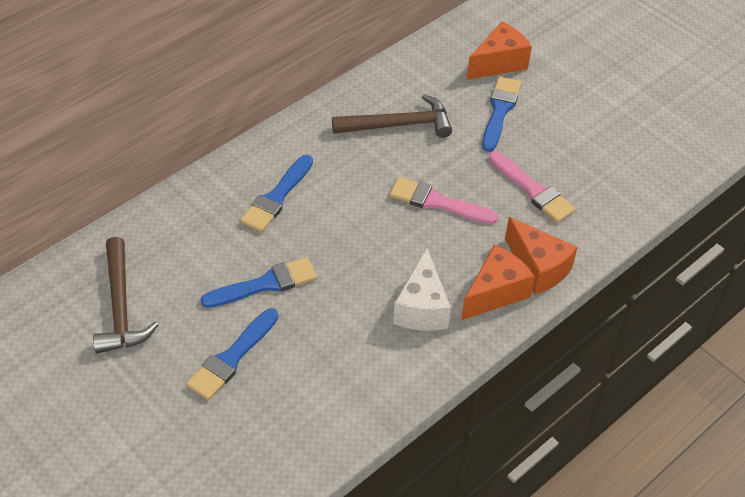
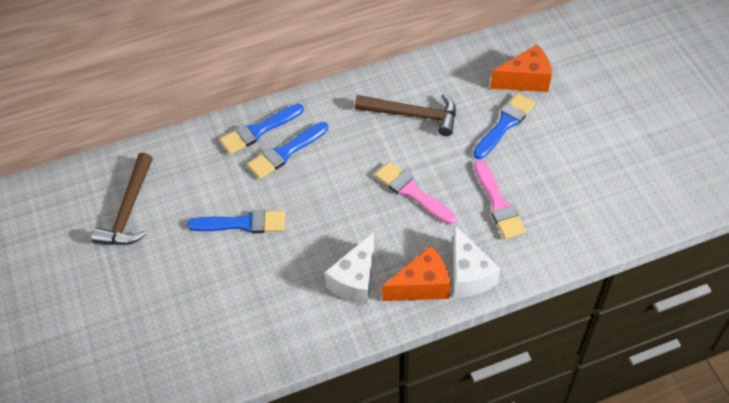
camera: 25 degrees right, 5 degrees up
(232, 358) = (190, 277): blue brush -> blue brush (258, 130)
(538, 268) = (468, 275): orange cheese -> white cheese

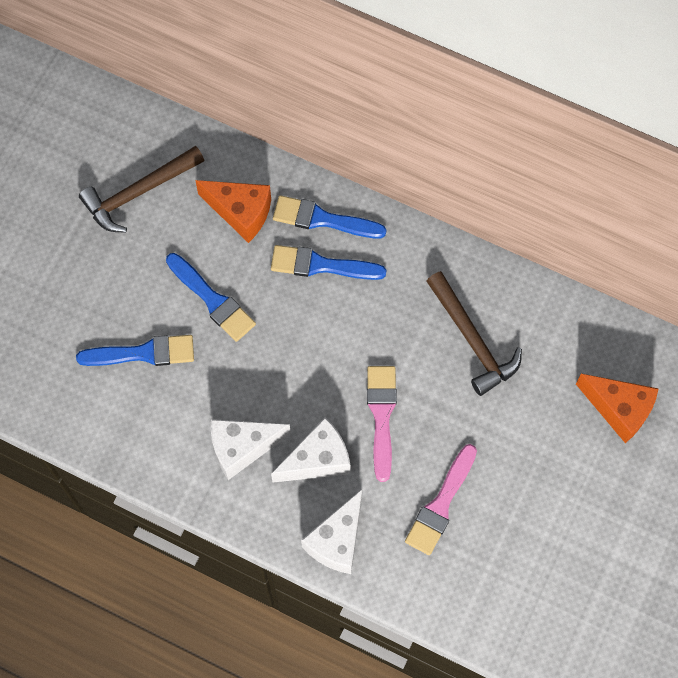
camera: 45 degrees right, 15 degrees up
(405, 246) = (317, 460): none -> white cheese
(422, 286) = (288, 509): orange cheese -> orange cheese (241, 213)
(505, 124) = (543, 434): blue brush -> blue brush (143, 353)

